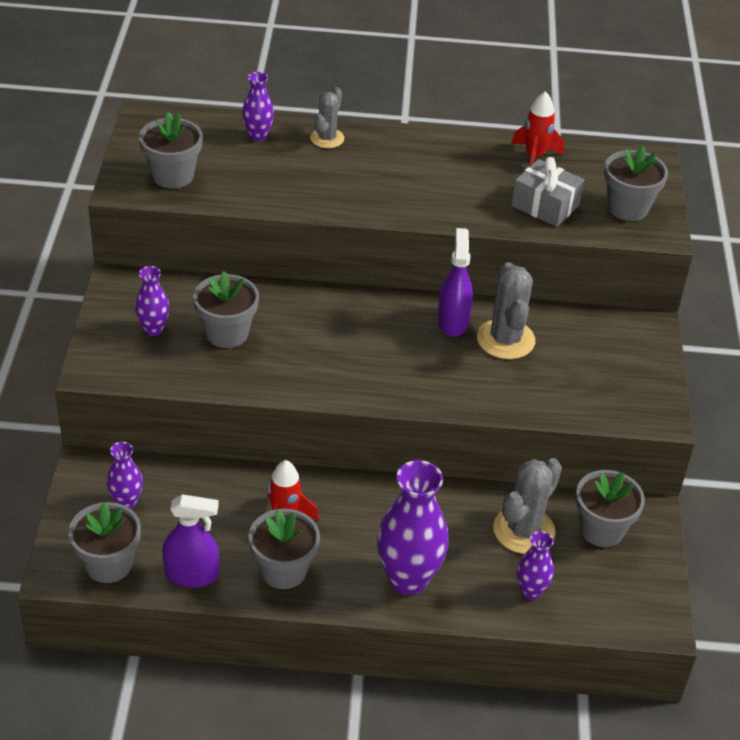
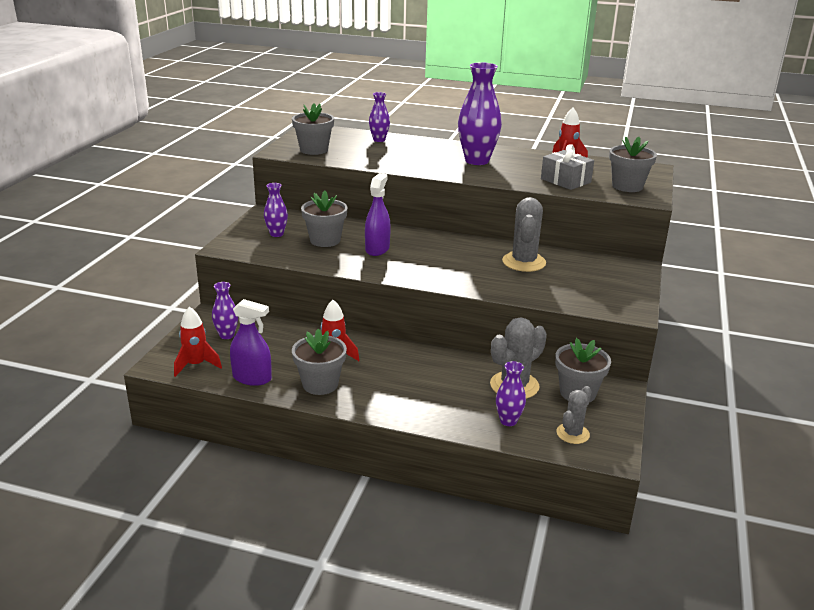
camera: 15 degrees right, 15 degrees down
(108, 564) = (196, 365): grey flower pot -> red rocket
(327, 138) = (424, 144): grey cactus -> grey cactus (572, 434)
(408, 579) = (412, 401): purple vase -> purple vase (477, 161)
(452, 322) = (488, 250): purple spray bottle -> purple spray bottle (377, 249)

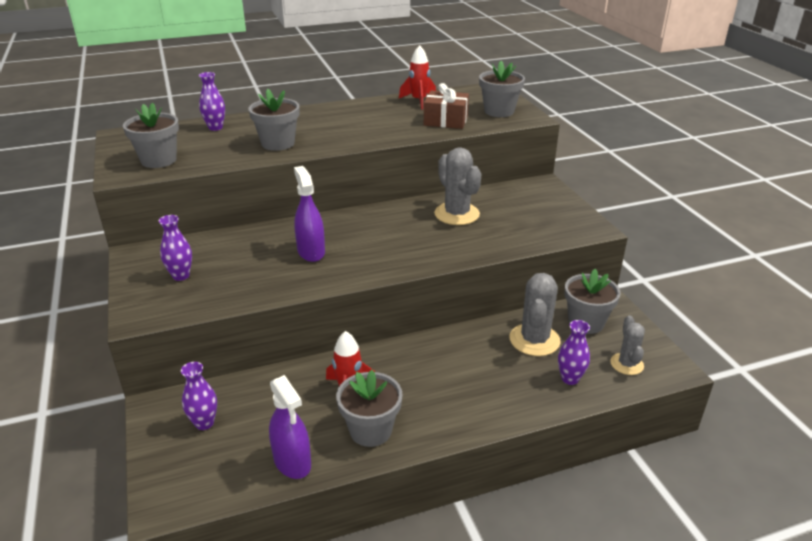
camera: 35 degrees left, 5 degrees up
(196, 365) = (209, 480): red rocket -> none
(252, 378) = (292, 462): purple spray bottle -> purple spray bottle turned 75 degrees clockwise
(325, 240) = (245, 262): grey flower pot -> grey flower pot (278, 143)
(477, 161) = (343, 123): purple vase -> none
(565, 180) = (445, 121): grey gift -> brown gift

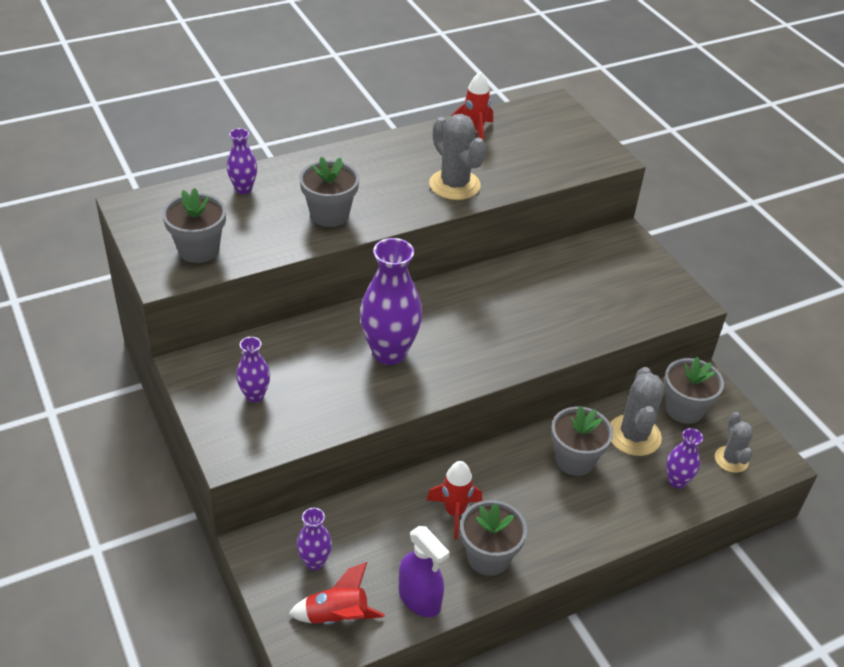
camera: 10 degrees left, 10 degrees up
(207, 472) = (337, 617): none -> red rocket
(311, 252) = (389, 353): purple spray bottle -> purple vase
(445, 121) = (515, 167): brown gift -> none
(457, 214) = (537, 288): grey cactus -> grey cactus (454, 185)
(499, 111) = (573, 148): grey flower pot -> grey flower pot (575, 460)

